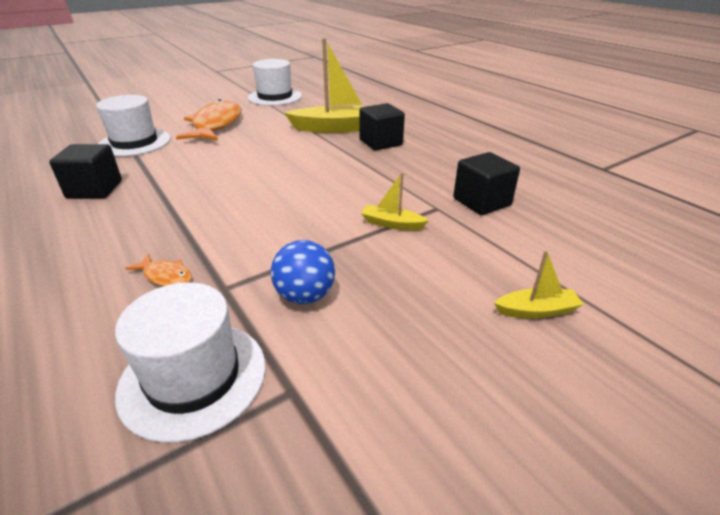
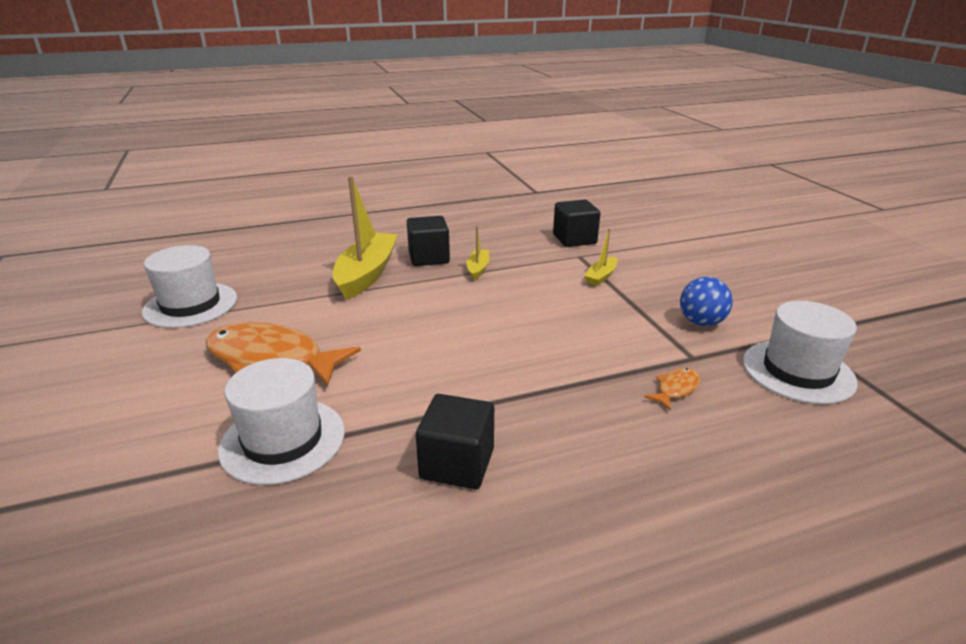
camera: 75 degrees left, 5 degrees down
(536, 310) = (710, 252): yellow boat -> yellow boat (478, 269)

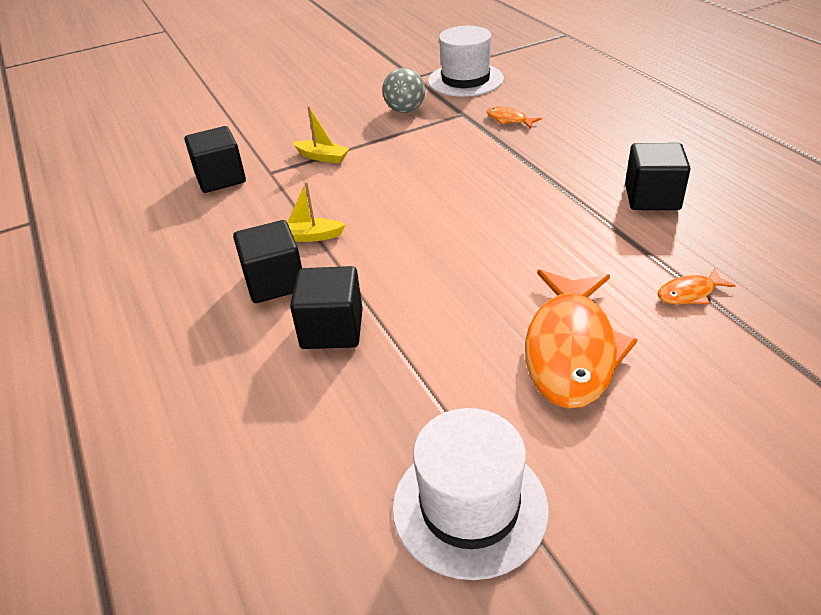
camera: 95 degrees left, 10 degrees up
(283, 440) = (689, 293): white hat -> orange fish
(367, 274) = (332, 329): yellow boat -> black cube
(701, 322) = (405, 110): blue ball -> grey ball

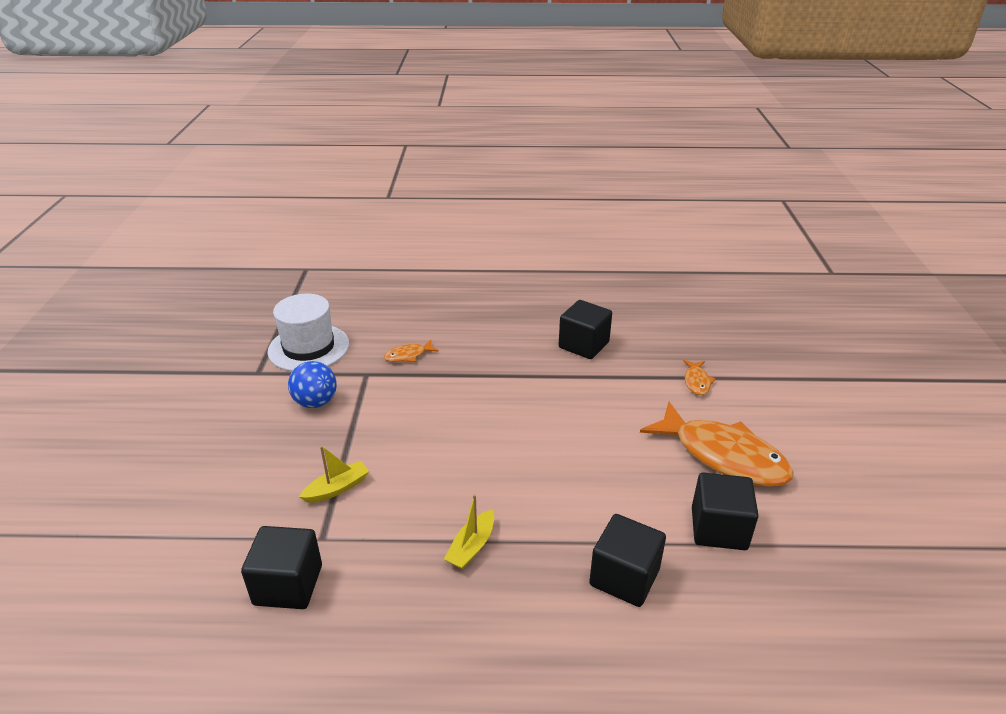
camera: 65 degrees left, 5 degrees down
(275, 282) = (527, 596): black cube -> black cube (718, 528)
(405, 110) = (316, 402): grey ball -> blue ball
(469, 507) = (852, 569): white hat -> none

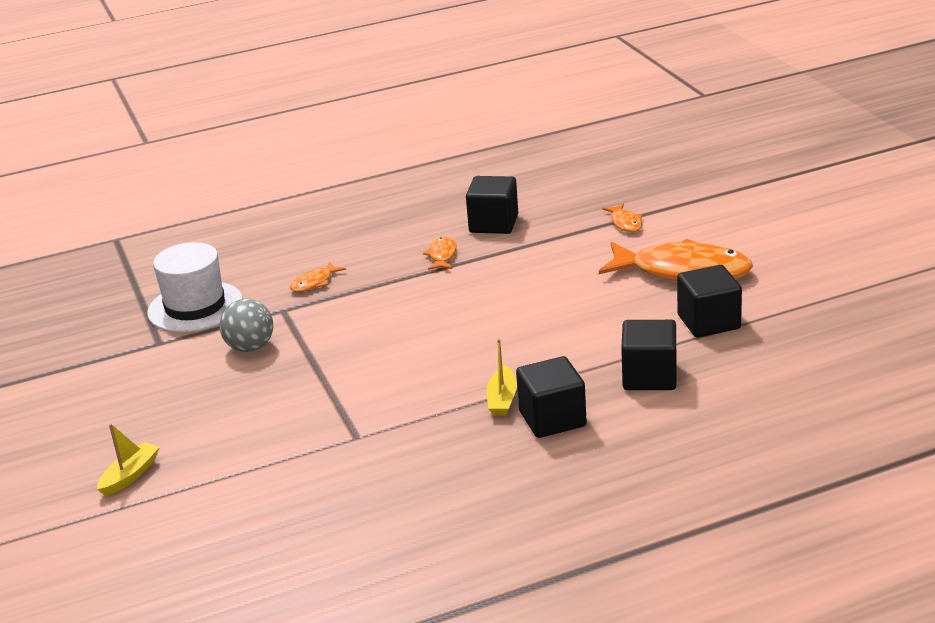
camera: 20 degrees left, 5 degrees down
(288, 585) = (355, 474): black cube -> black cube (552, 419)
(316, 402) = (250, 347): blue ball -> grey ball
(337, 488) = (338, 401): yellow boat -> yellow boat (130, 475)
(522, 363) = (442, 255): none -> orange fish

